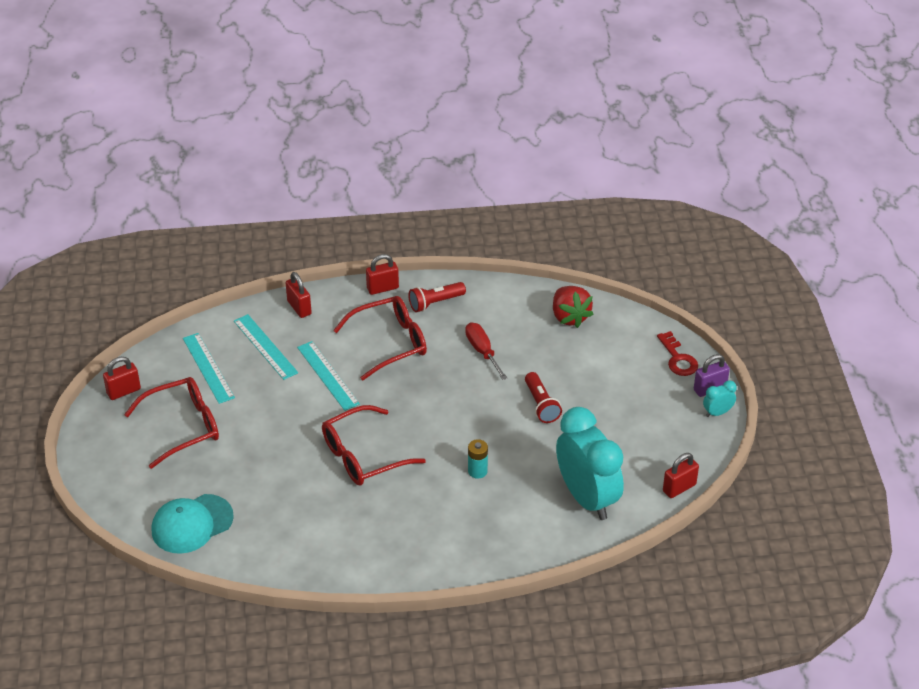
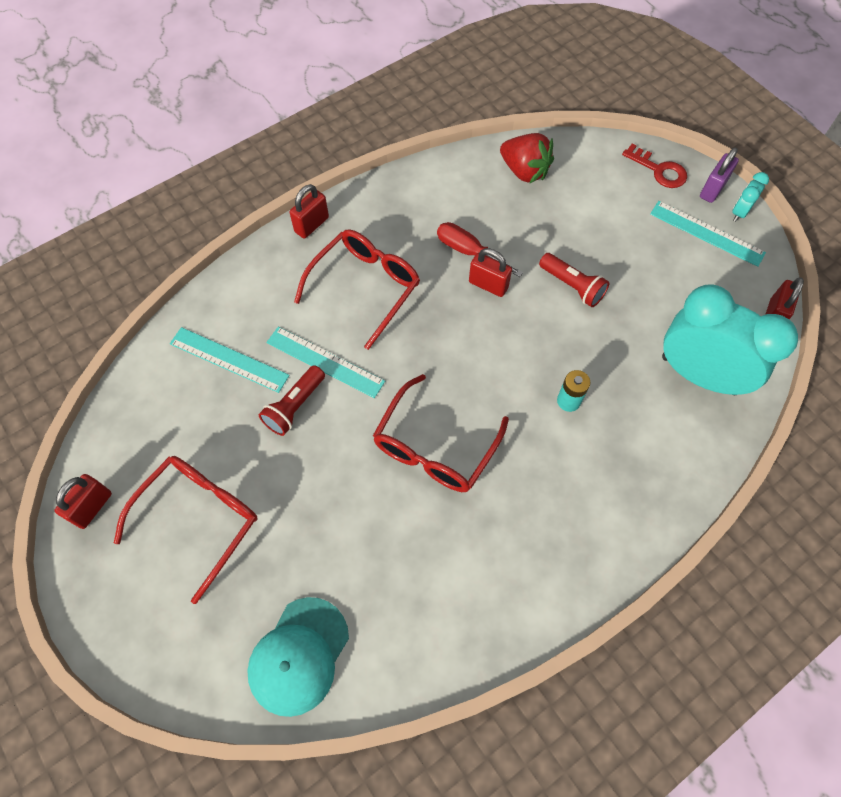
camera: 30 degrees left, 20 degrees up
(208, 368) = (178, 421): turquoise ruler -> turquoise ruler (706, 233)
(299, 307) = (235, 291): red padlock -> red padlock (488, 285)
(435, 303) = (379, 217): red flashlight -> red flashlight (295, 406)

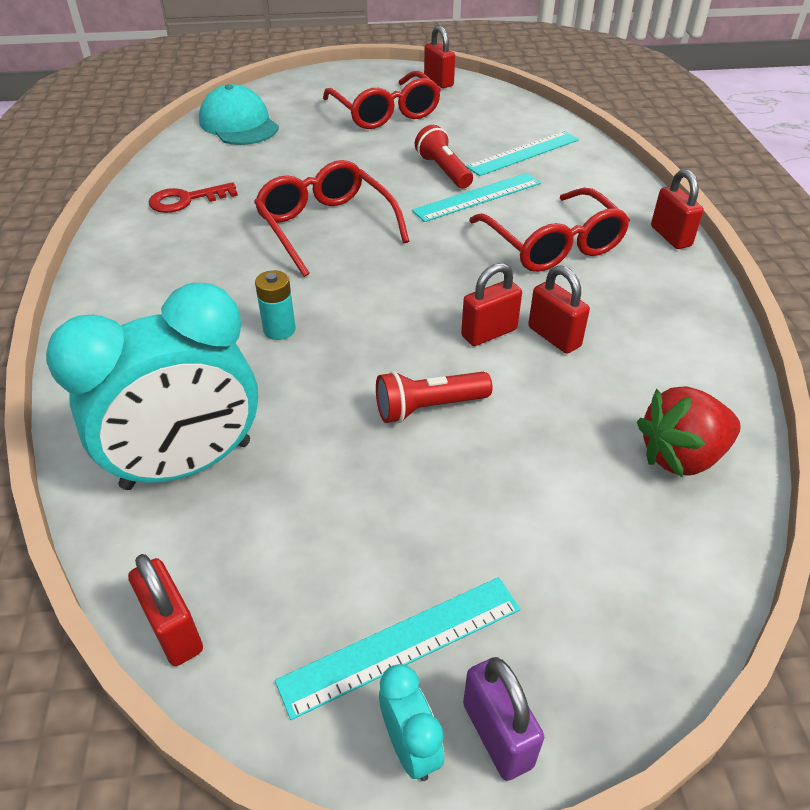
camera: 120 degrees right, 20 degrees down
(468, 251) = (554, 337): red screwdriver -> red padlock
(659, 170) = (597, 663): red key -> red key (186, 200)

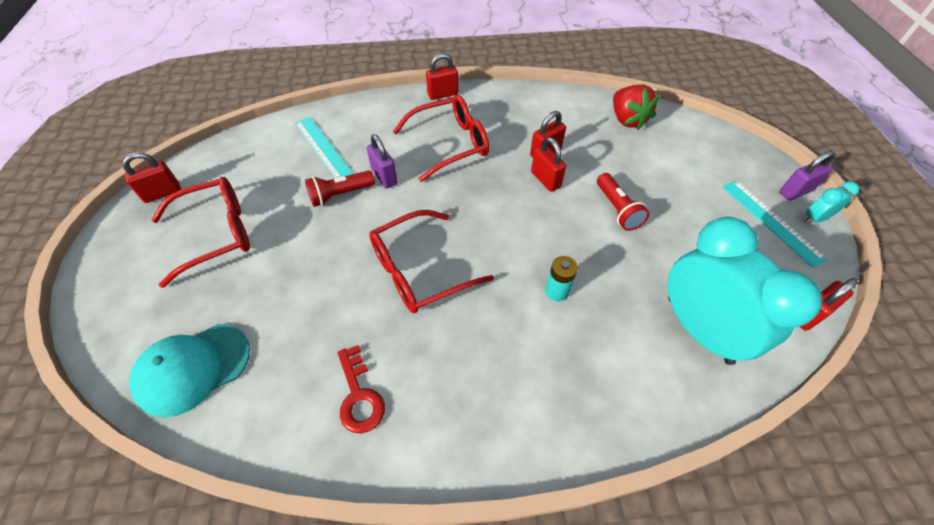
camera: 90 degrees left, 10 degrees up
(477, 197) = (384, 177): turquoise ruler -> purple padlock

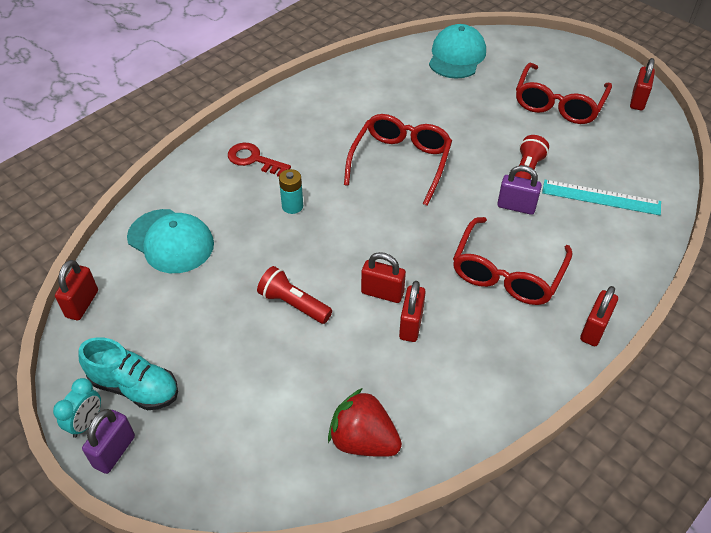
camera: 140 degrees right, 5 degrees down
(359, 396) = (357, 93): red key -> red key (253, 159)
(699, 329) = (171, 241): turquoise clock -> turquoise cap
(771, 221) = (135, 387): turquoise ruler -> turquoise shoe

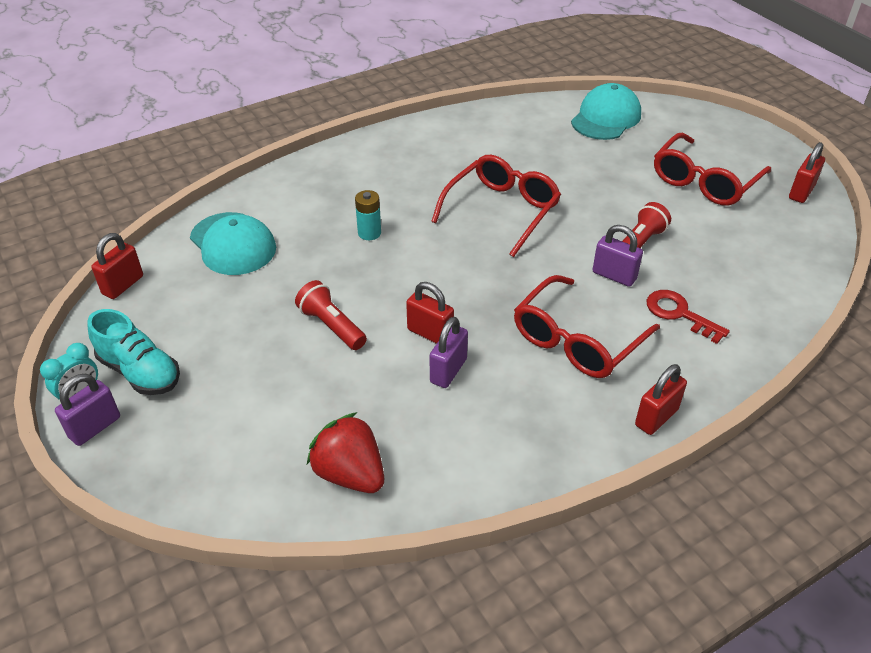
camera: 15 degrees right, 5 degrees down
(253, 159) = (348, 183): red key -> red key (679, 314)
(411, 325) = (448, 371): red padlock -> purple padlock
(601, 197) = (717, 283): turquoise ruler -> none

